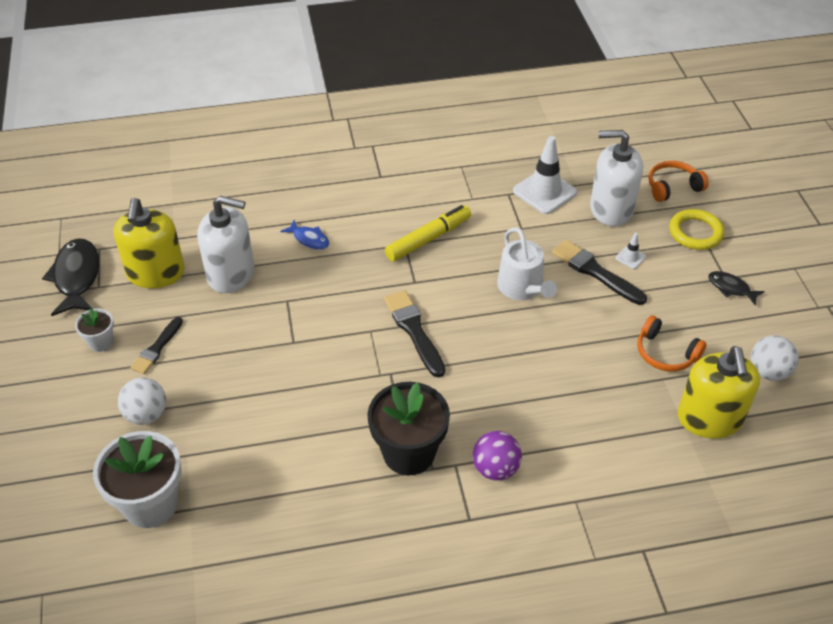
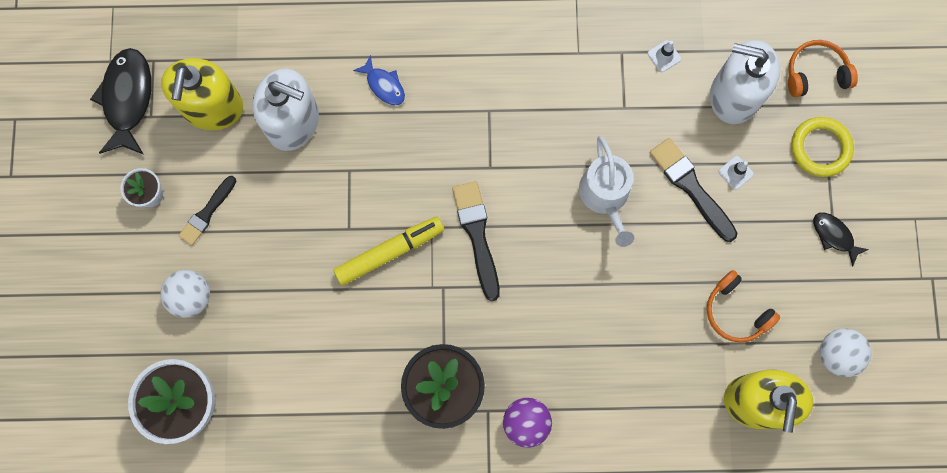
camera: 10 degrees right, 30 degrees up
(428, 239) = (516, 107): yellow marker -> yellow marker (389, 252)
(544, 192) = (664, 56): white traffic cone -> white traffic cone, size x0.45

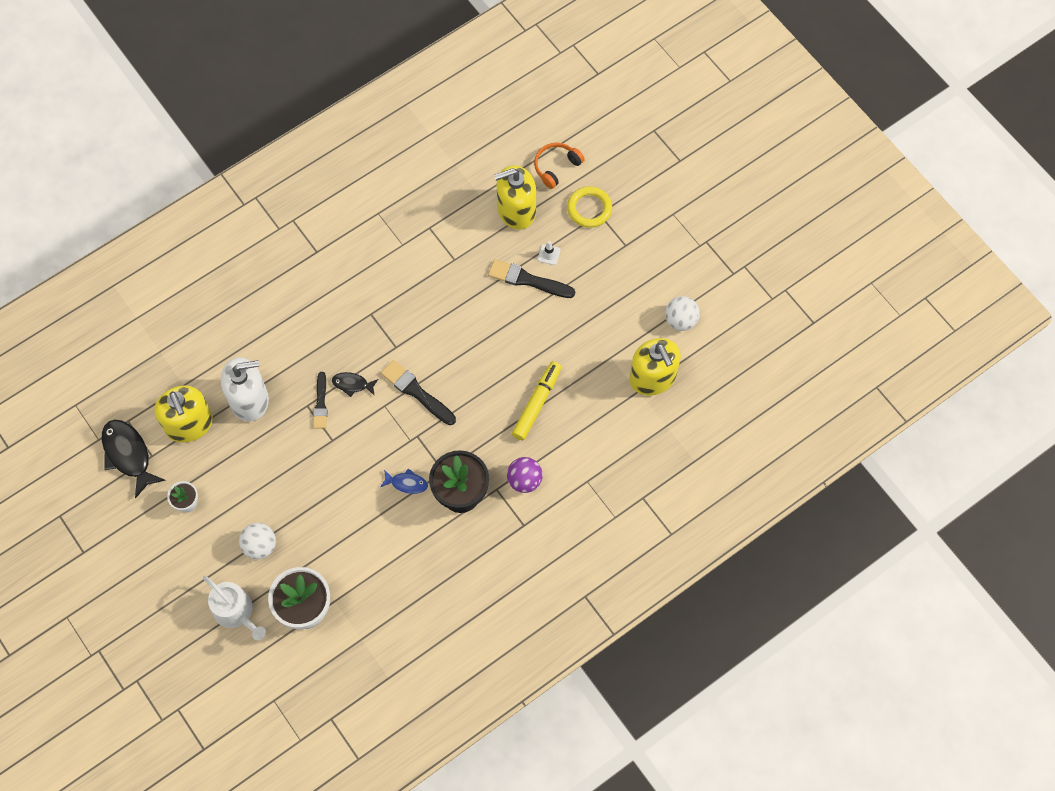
camera: 35 degrees left, 10 degrees down
(207, 212) = (233, 489): black brush -> black brush (320, 403)
(384, 85) = (292, 340): blue fish -> blue fish (407, 483)
(389, 252) = (368, 437): yellow marker -> yellow marker (537, 403)
(605, 196) = (479, 318): white watering can -> white watering can (236, 612)
(664, 56) = (457, 214): white traffic cone -> none
(734, 95) = (516, 210): white soap dispenser -> yellow soap dispenser
(735, 311) = (605, 334): orange headphones -> none
(834, 236) = (632, 254): black fish -> black fish (352, 384)

